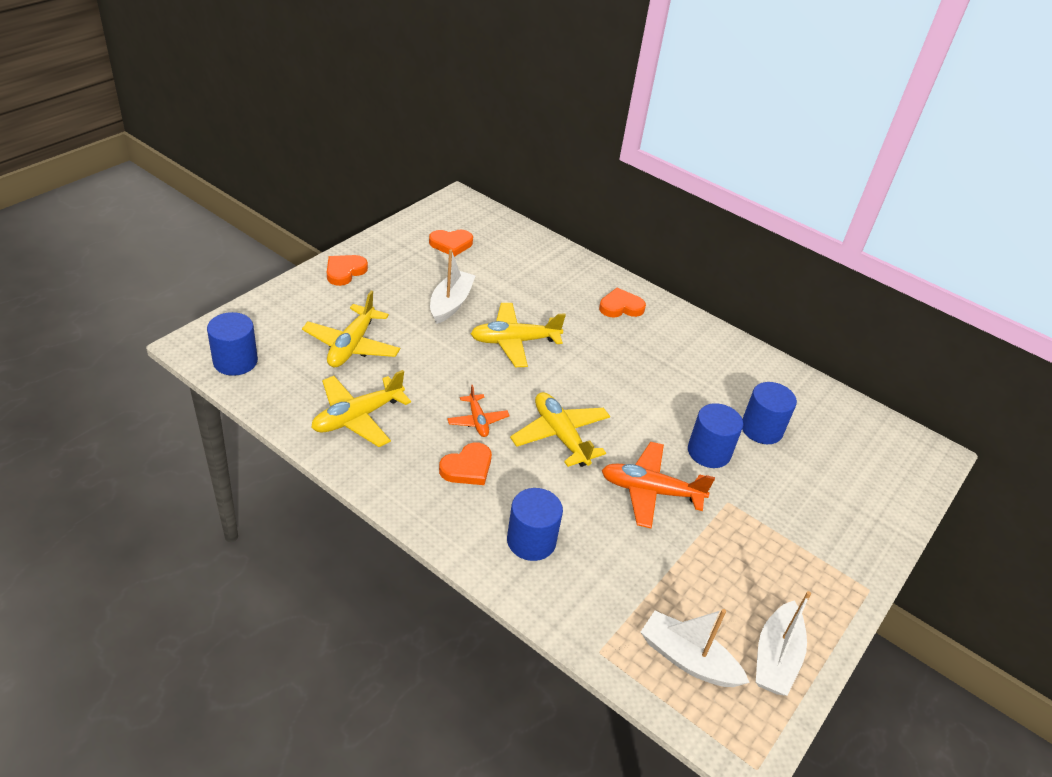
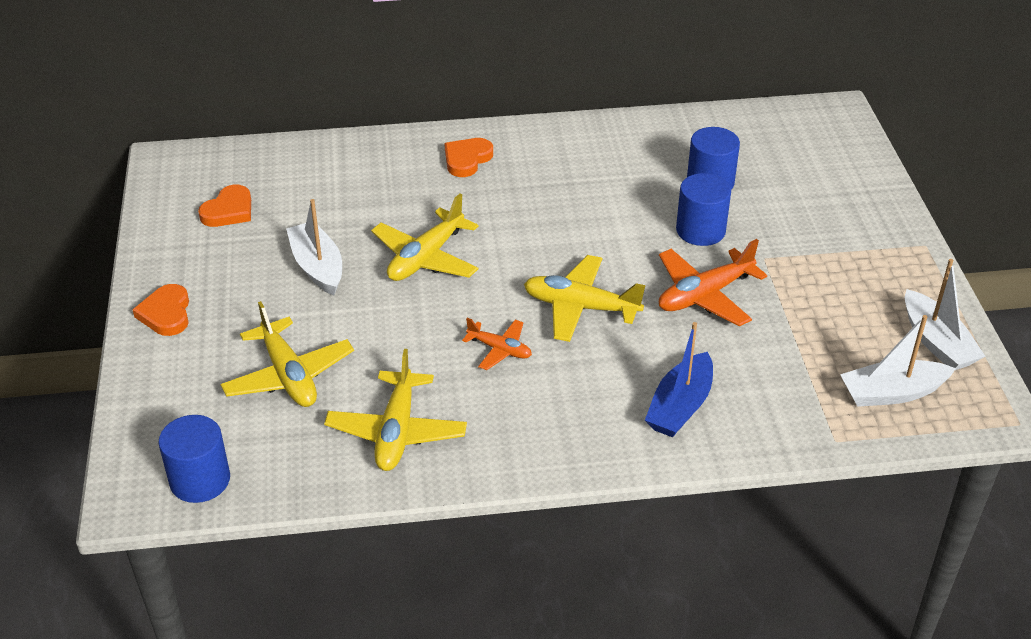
camera: 40 degrees left, 0 degrees up
(467, 467) = (550, 393): orange heart -> none
(531, 541) = (680, 406): blue cylinder -> blue boat

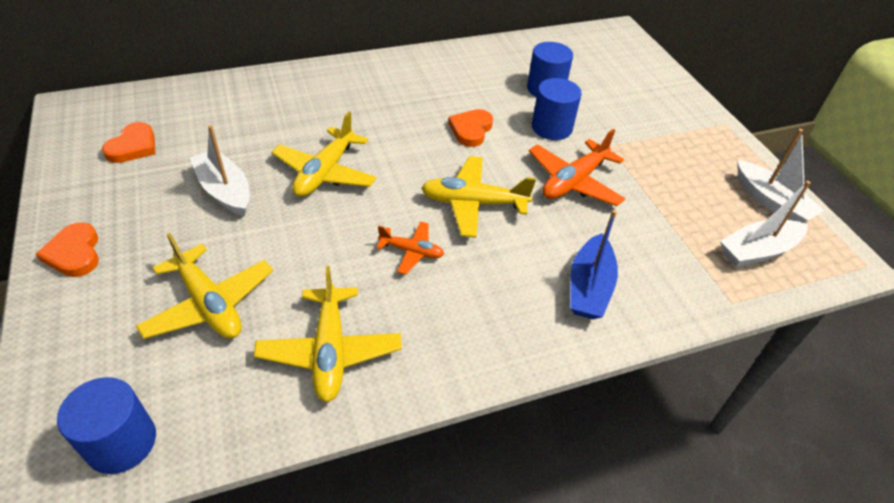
camera: 15 degrees left, 5 degrees up
(467, 159) = (344, 86): orange heart -> orange heart (471, 130)

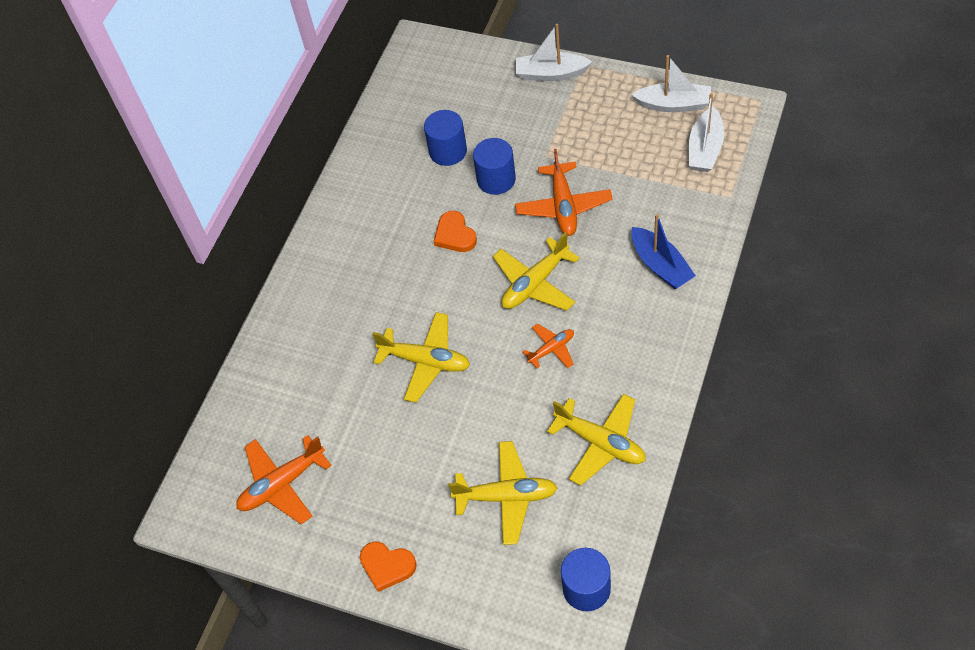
camera: 40 degrees left, 10 degrees up
(133, 146) = (282, 484): orange heart -> orange plane
(225, 191) = (393, 439): white boat -> white boat (551, 74)
(325, 172) = (425, 361): yellow plane -> yellow plane turned 45 degrees counterclockwise

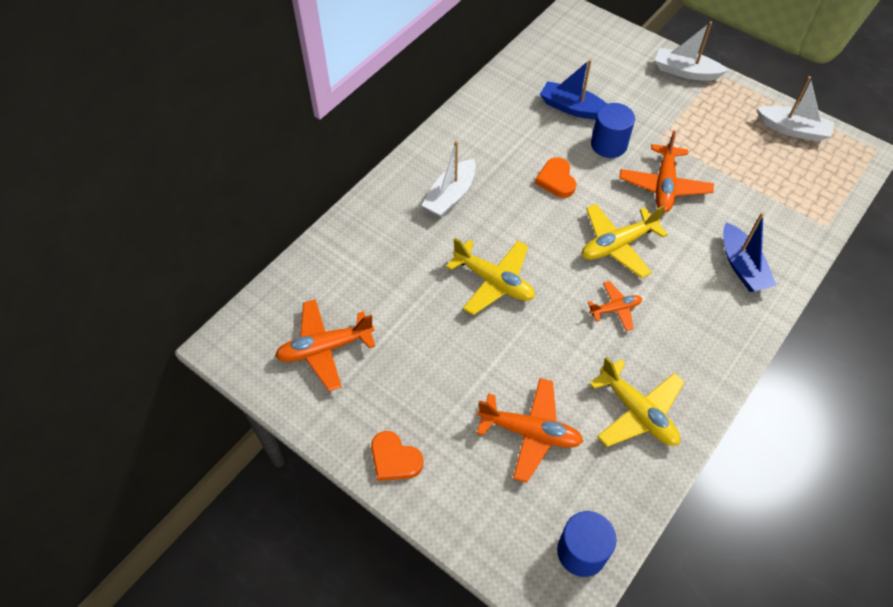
camera: 10 degrees right, 0 degrees up
(448, 151) = (572, 108): blue cylinder -> blue boat
(506, 496) = (530, 432): yellow plane -> orange plane
(705, 148) = (812, 176): white boat -> white boat (450, 195)

